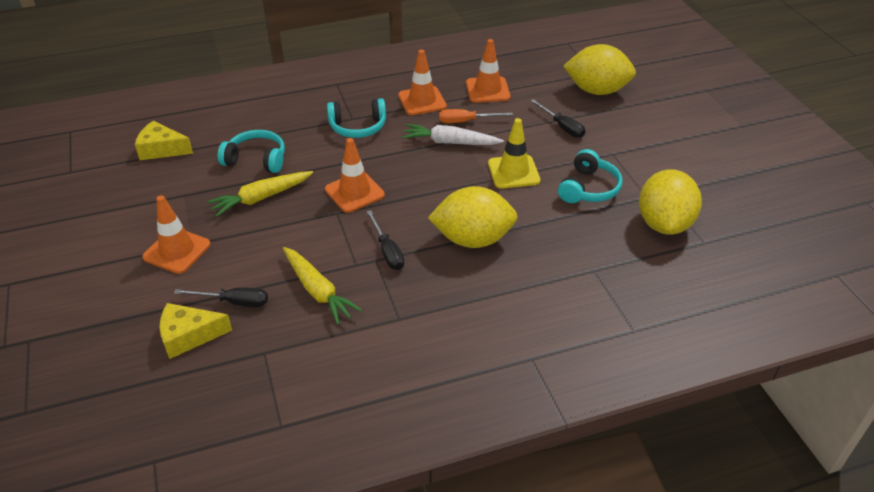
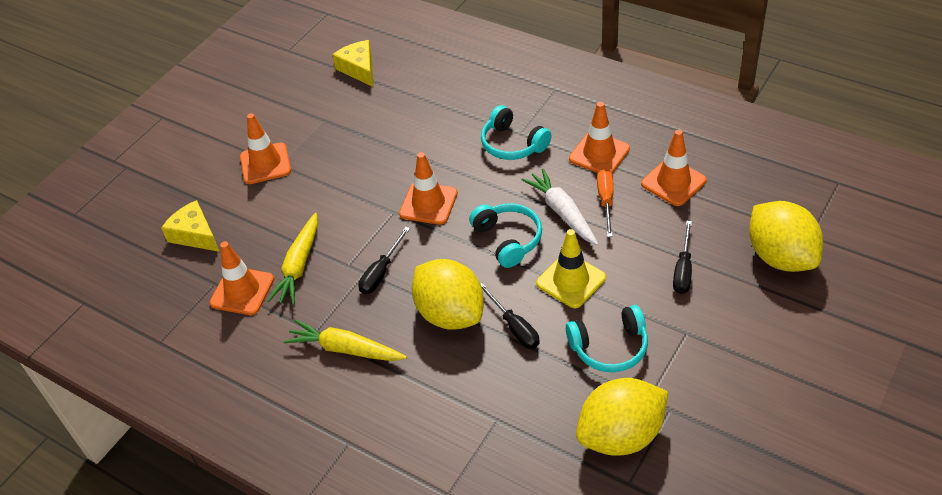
camera: 55 degrees right, 5 degrees up
(234, 302) = (245, 231): black screwdriver -> black screwdriver (514, 327)
(256, 160) = (404, 123): turquoise headphones -> turquoise headphones (508, 239)
(261, 198) = (364, 160): yellow carrot -> yellow carrot (345, 349)
(297, 339) = (242, 291): none -> orange traffic cone
(466, 121) = (606, 201): orange screwdriver -> orange screwdriver turned 45 degrees clockwise

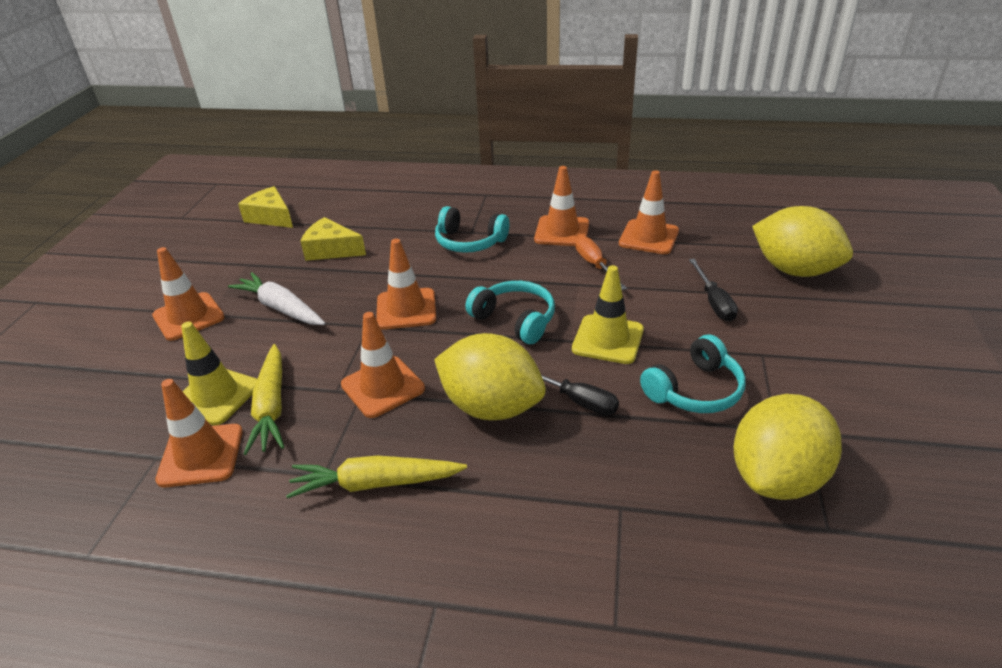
camera: 25 degrees left, 10 degrees down
(195, 235) = (112, 409): yellow cheese -> yellow cheese (331, 250)
(265, 244) = (216, 396): none -> yellow traffic cone
(381, 272) = (383, 387): black screwdriver -> orange traffic cone
(562, 212) = (557, 284): white carrot -> white carrot (281, 308)

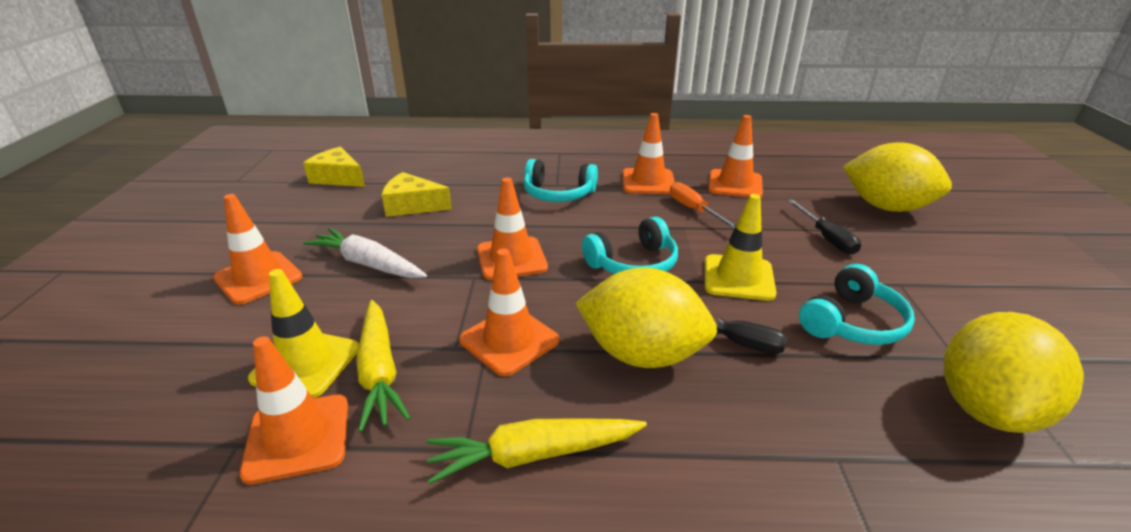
camera: 10 degrees left, 5 degrees down
(515, 320) = (633, 264): turquoise headphones -> turquoise headphones turned 120 degrees clockwise

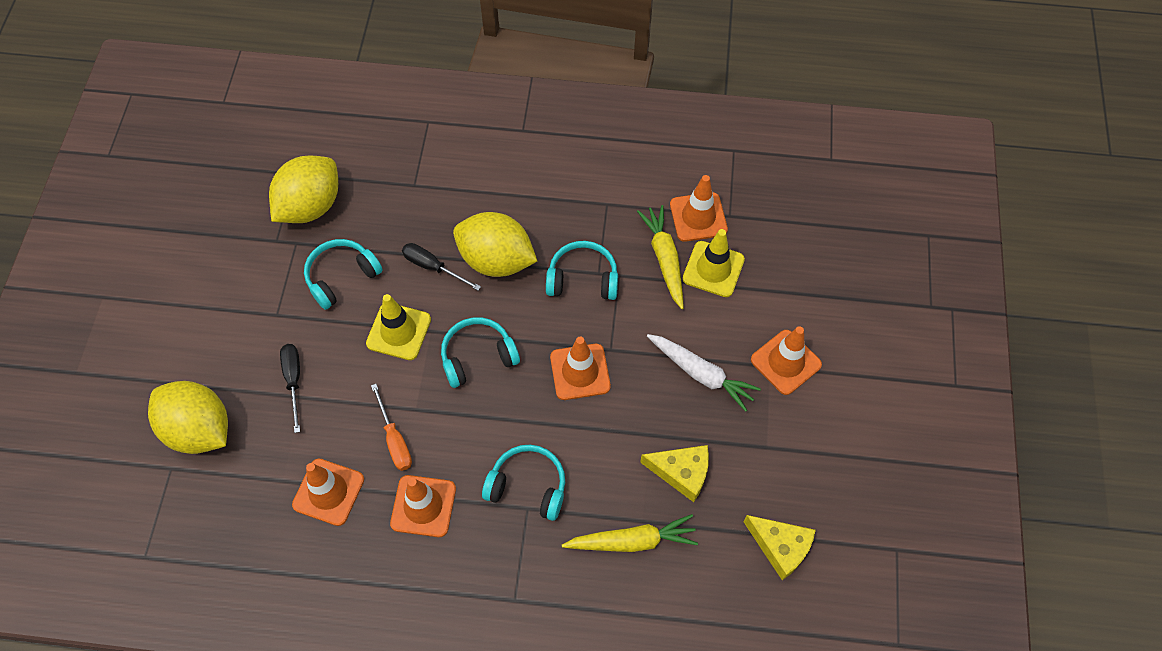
camera: 175 degrees left, 30 degrees up
(509, 340) = (582, 279): orange traffic cone -> turquoise headphones
(533, 455) = (571, 198): yellow carrot -> yellow carrot (632, 541)

